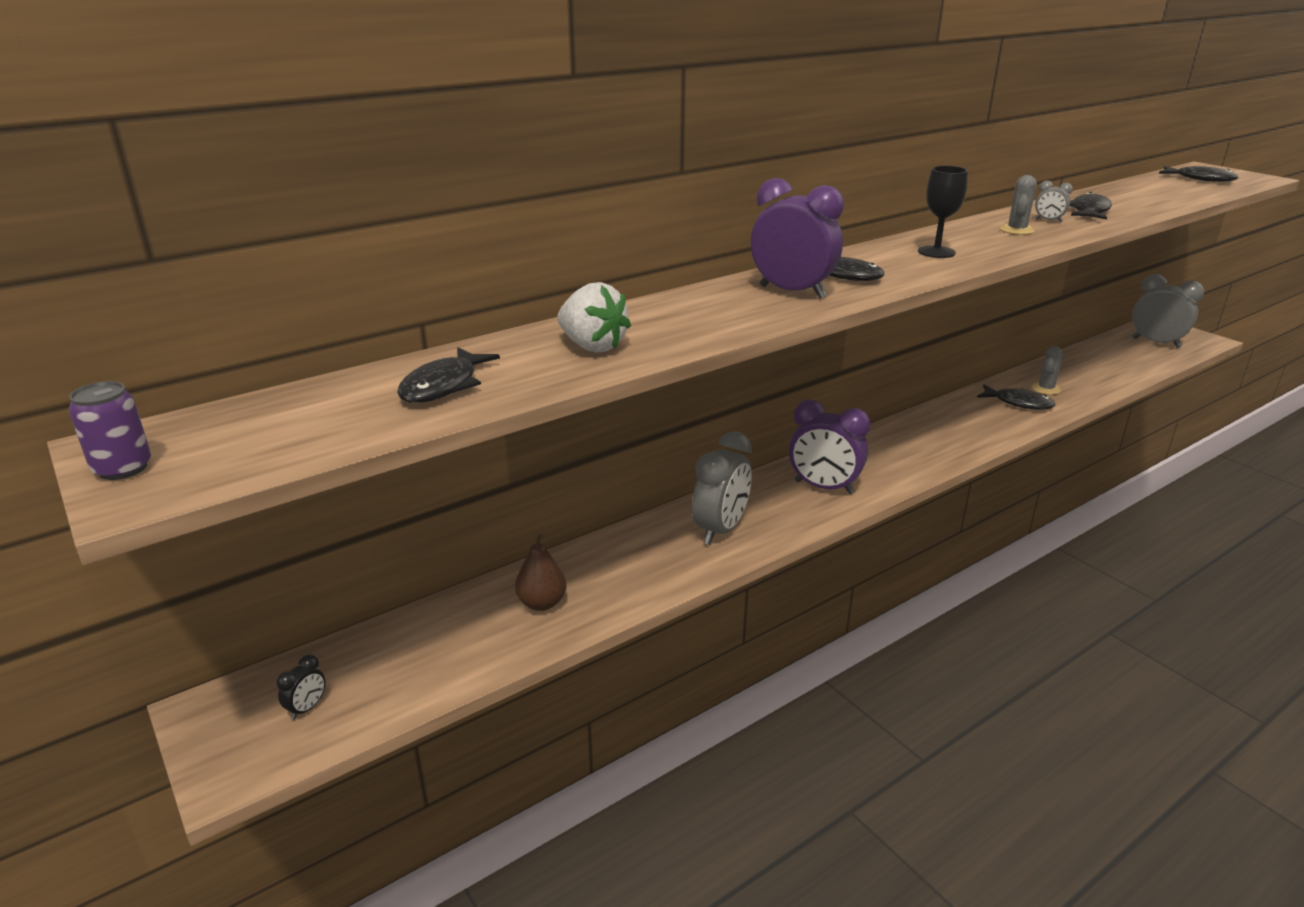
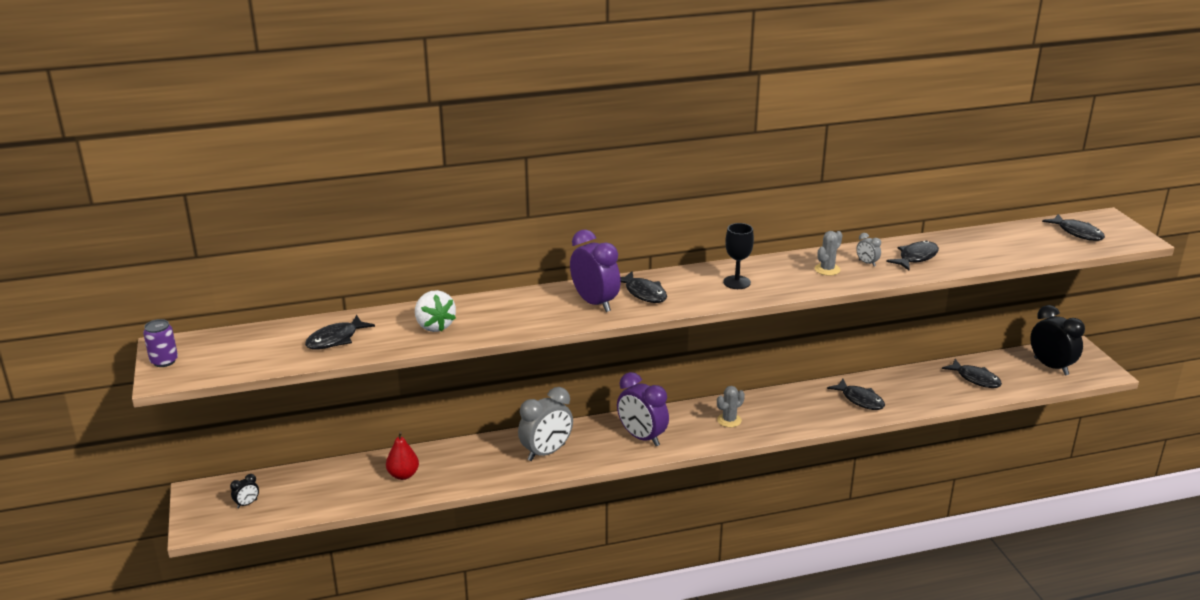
camera: 20 degrees right, 0 degrees up
(541, 603) = (403, 475): brown pear -> red pear
(1046, 389) = (897, 392): grey cactus -> grey cactus (729, 420)
(1103, 364) = (975, 379): none -> black fish
(1156, 343) = (1051, 366): grey clock -> black clock

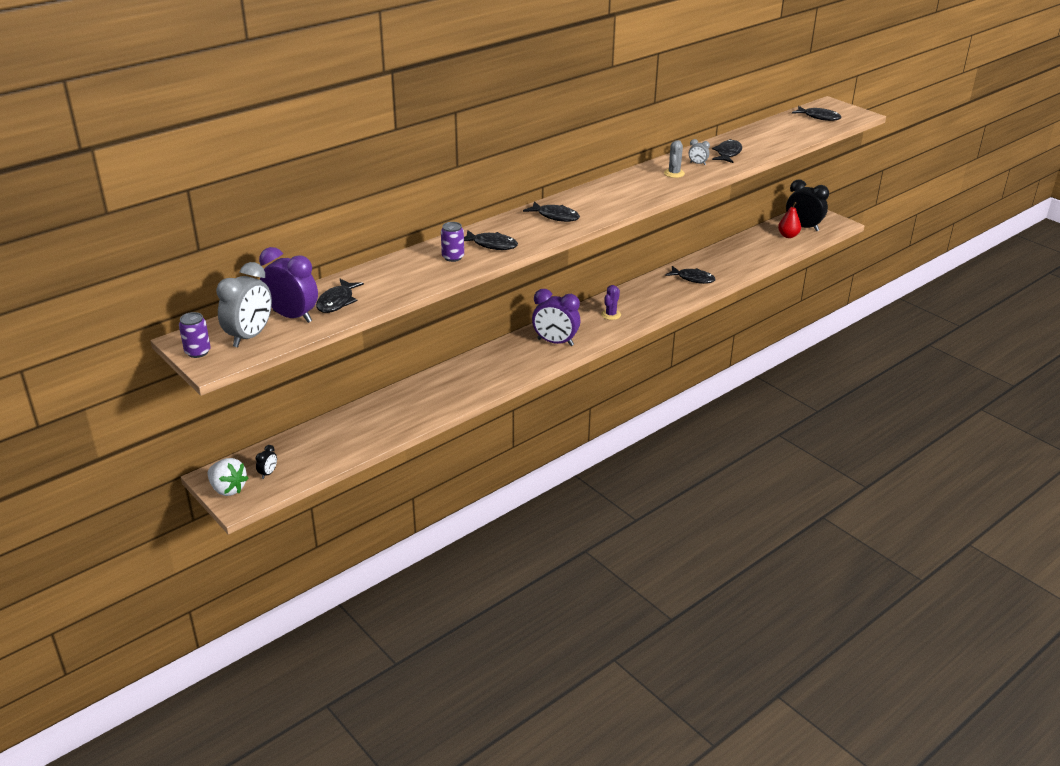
camera: 25 degrees left, 5 degrees up
(403, 475) = (386, 417): red pear -> red pear (788, 236)
(434, 326) = (411, 274): white strawberry -> white strawberry (228, 489)
(493, 316) = (453, 257): none -> purple can
(546, 452) = (490, 371): grey clock -> grey clock (250, 336)
(595, 303) = (524, 231): purple clock -> purple clock (292, 316)
(729, 420) = (611, 315): grey cactus -> purple cactus
(736, 282) = (617, 195): black goblet -> none
(975, 379) = (760, 246): black fish -> black fish (492, 245)

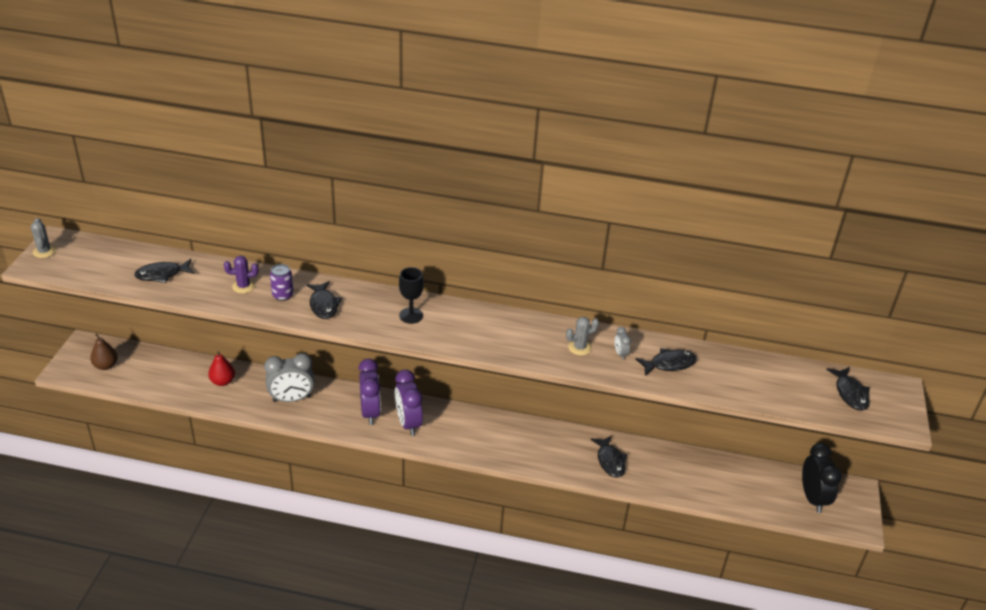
camera: 50 degrees right, 5 degrees up
(197, 352) = (44, 251): purple can -> grey cactus
(228, 489) = (75, 357): white strawberry -> none
(250, 336) = (81, 262): grey clock -> grey clock (291, 399)
(268, 473) = (106, 365): black clock -> brown pear
(292, 316) = (124, 266): purple clock -> purple clock (370, 412)
(555, 216) = (411, 315): black fish -> black goblet
(611, 315) = (487, 436): purple cactus -> purple cactus (243, 286)
(788, 236) = (779, 494): red pear -> red pear (222, 381)

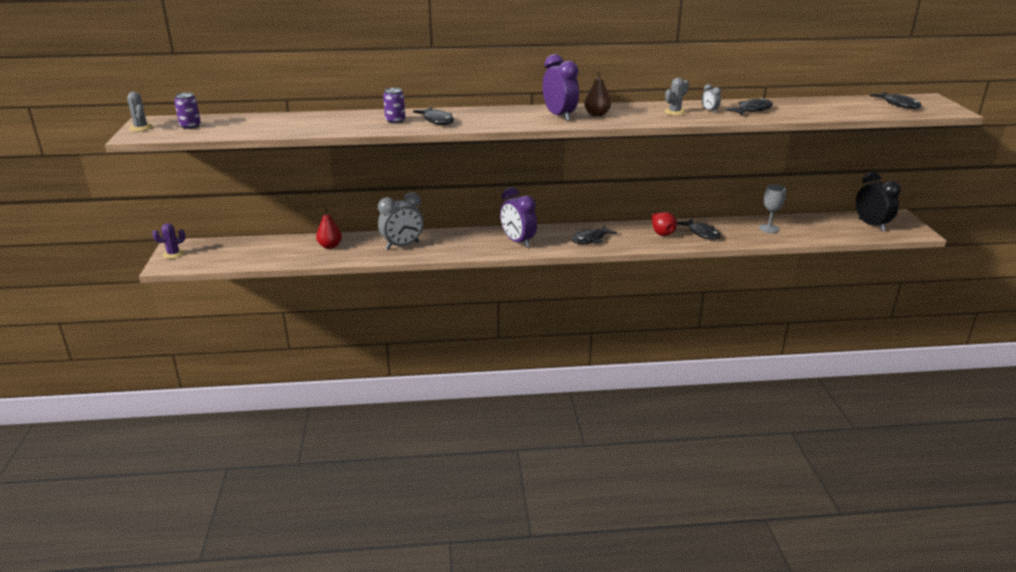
camera: 15 degrees left, 10 degrees down
(89, 259) = (190, 126): none -> purple can
(106, 365) = (208, 255): brown pear -> brown pear (597, 115)
(162, 274) = (271, 125): black fish -> black fish (590, 239)
(243, 286) = (354, 121): purple cactus -> purple cactus (173, 254)
(370, 412) = (479, 241): purple clock -> purple clock (559, 116)
(411, 315) = (519, 116): black goblet -> none
(566, 448) = (661, 233): none -> red pear
(690, 472) = (769, 228): none -> grey goblet

